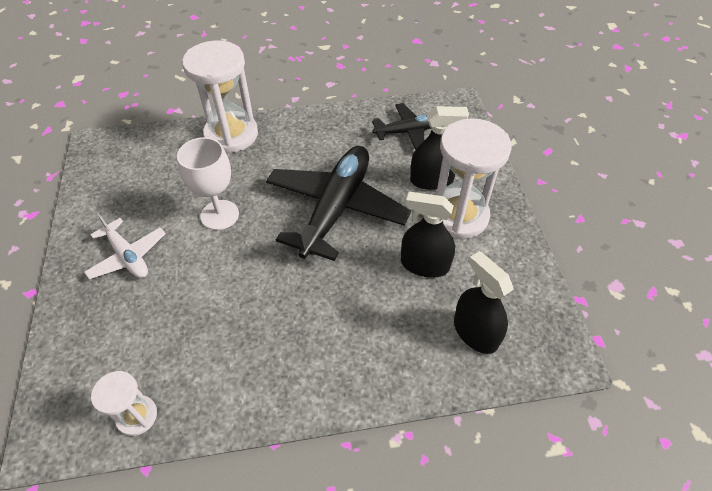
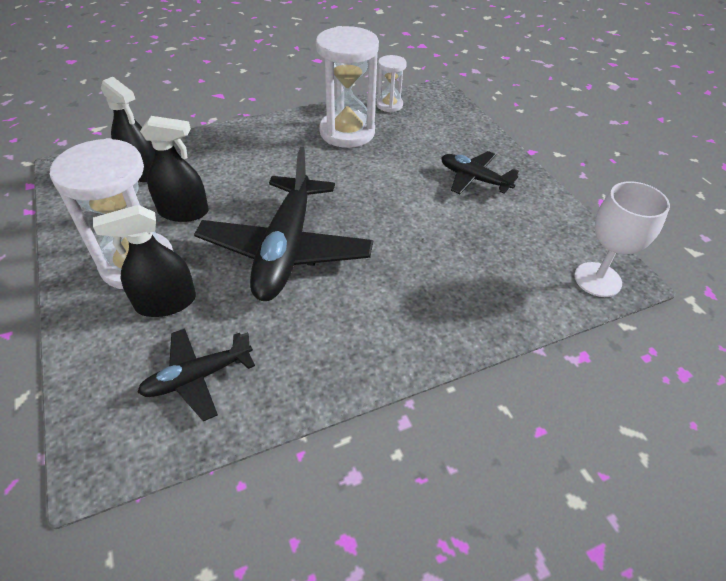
camera: 165 degrees right, 5 degrees down
(128, 256) = (474, 179): white plane -> black plane
(219, 215) = (412, 224): white goblet -> white goblet (597, 279)
(231, 134) = (462, 323): white hourglass -> white hourglass (347, 132)

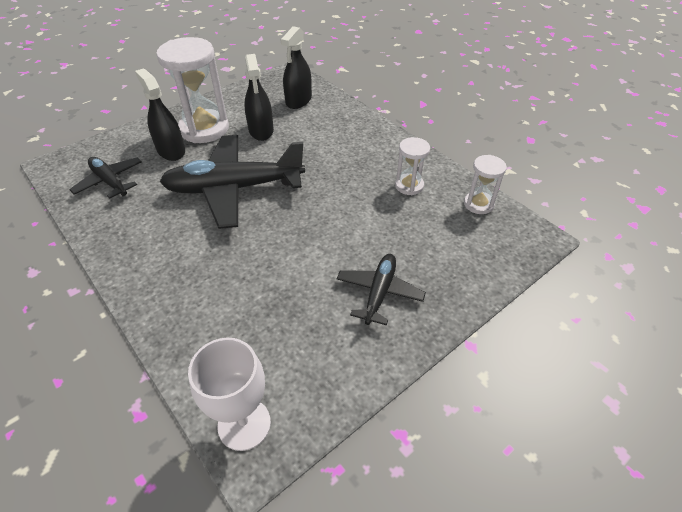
camera: 75 degrees right, 0 degrees up
(347, 132) = (409, 186): white hourglass -> white hourglass, size x0.52

